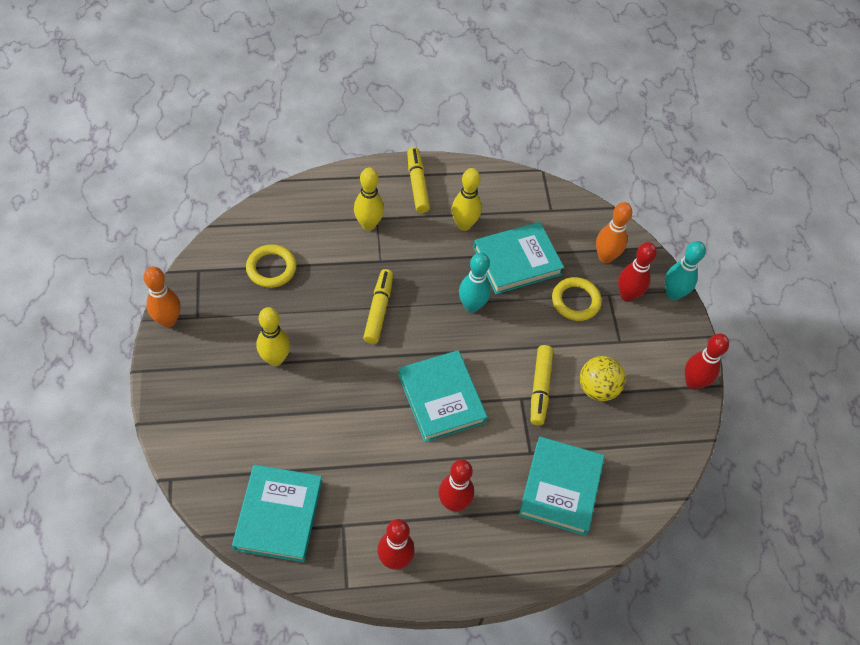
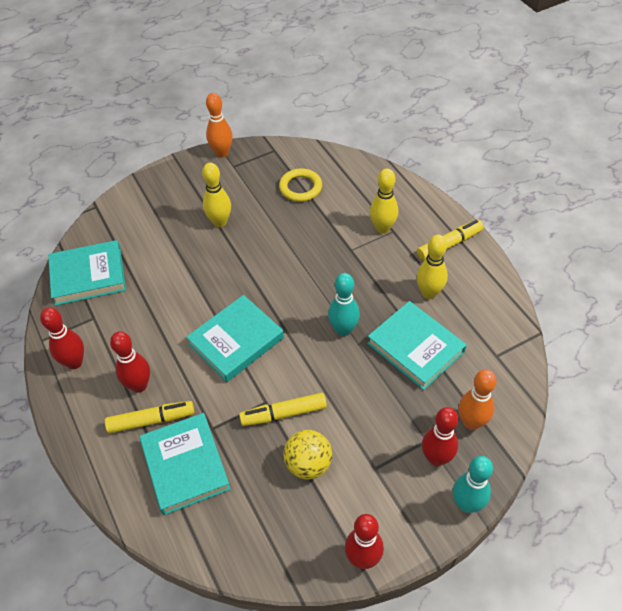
camera: 75 degrees right, 5 degrees down
(378, 310) = (300, 267): yellow marker -> yellow marker (151, 420)
(560, 488) = (185, 465): turquoise book -> turquoise book turned 75 degrees clockwise
(575, 301) = (400, 412): yellow ring -> none

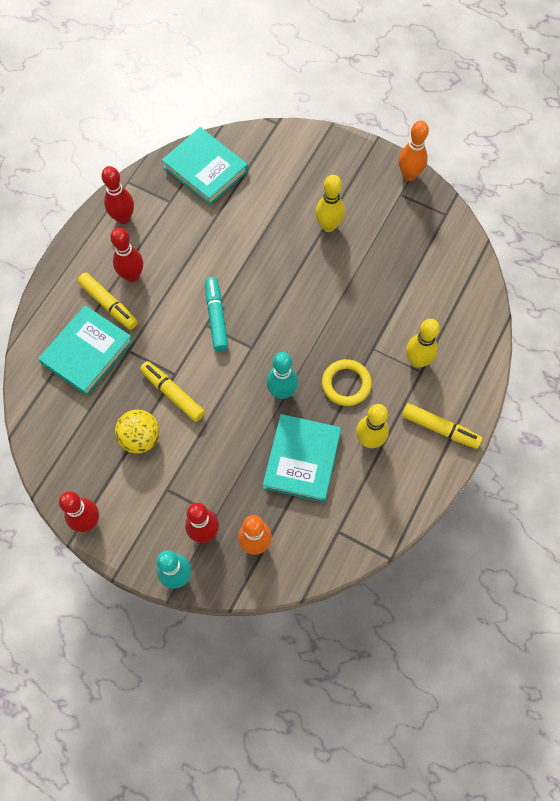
camera: 55 degrees right, 15 degrees up
(236, 341) = (216, 317): turquoise book -> turquoise marker
(300, 187) = (416, 264): yellow ring -> yellow ring (346, 384)

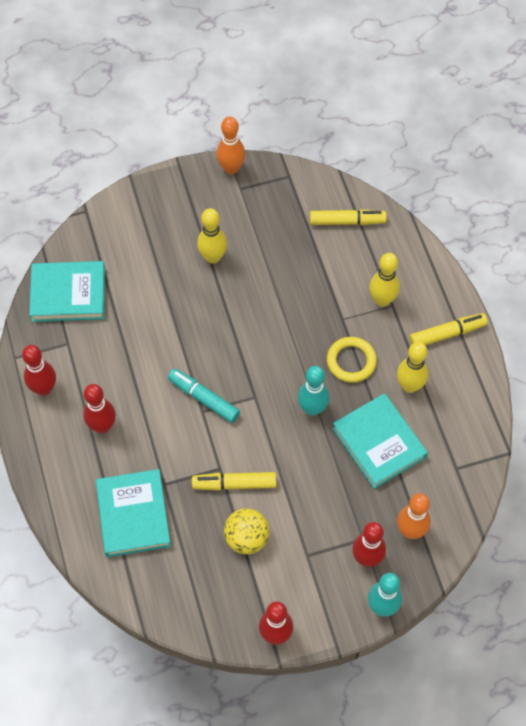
camera: 45 degrees left, 5 degrees down
(109, 304) = (109, 464): yellow marker -> yellow marker (347, 221)

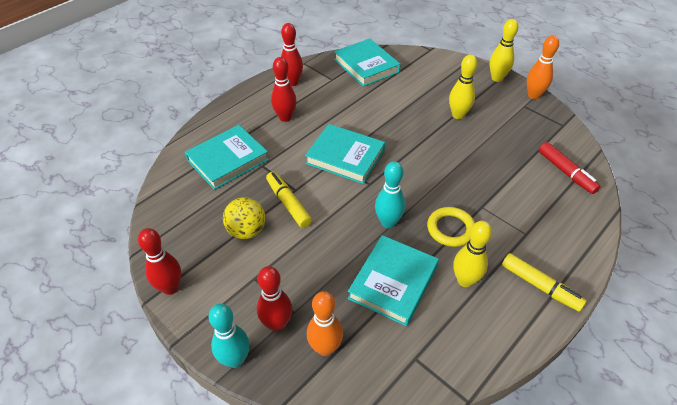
camera: 60 degrees right, 15 degrees down
(203, 398) = (345, 157): turquoise marker -> turquoise book
(347, 221) = (566, 172): yellow marker -> red marker
(382, 300) = (524, 224): yellow bowling pin -> yellow bowling pin (497, 78)

